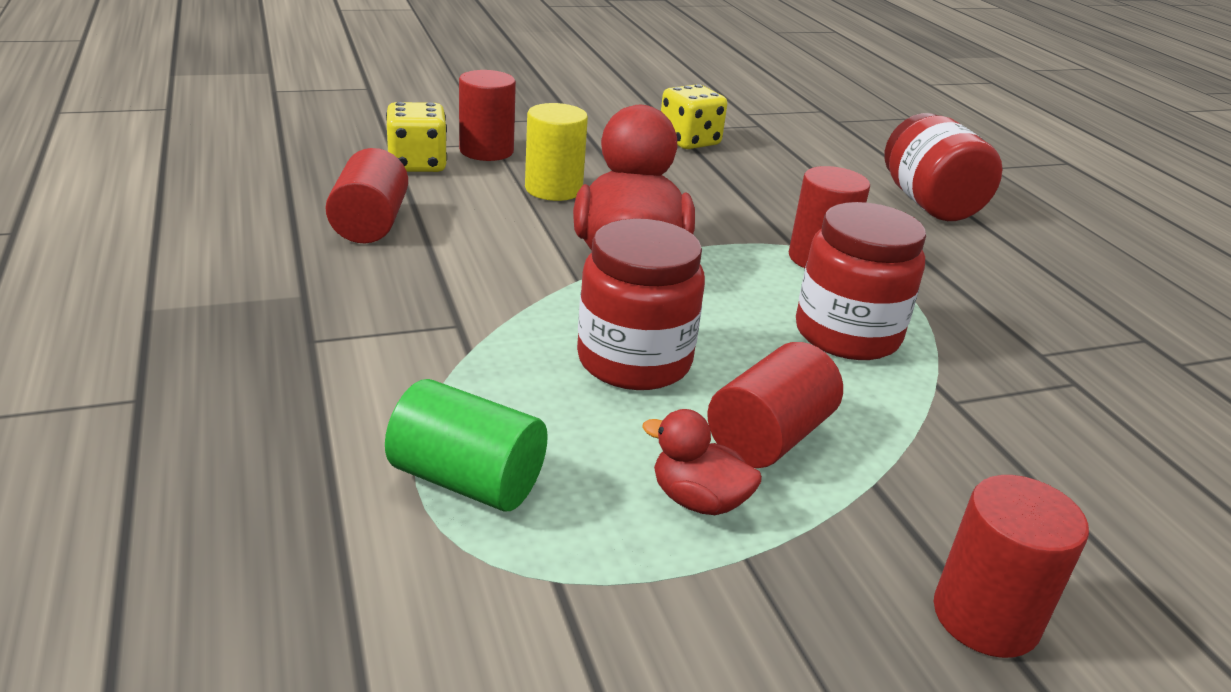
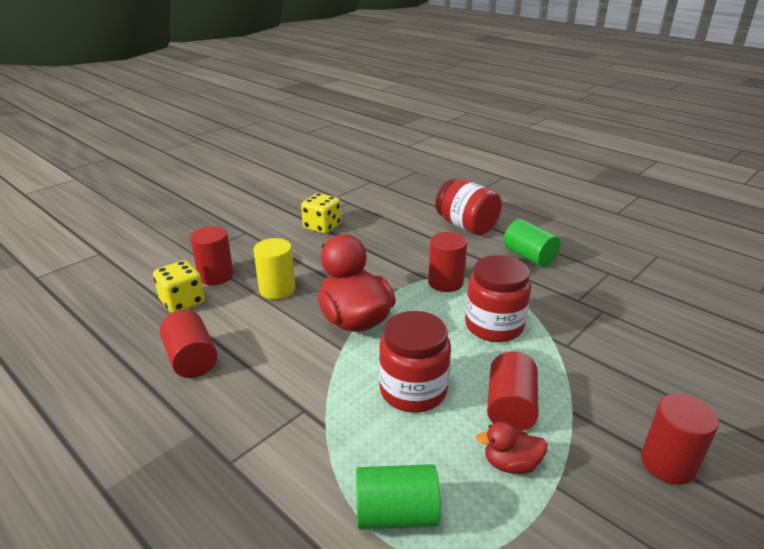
camera: 25 degrees left, 0 degrees up
(1005, 272) = (529, 256): none -> green cylinder

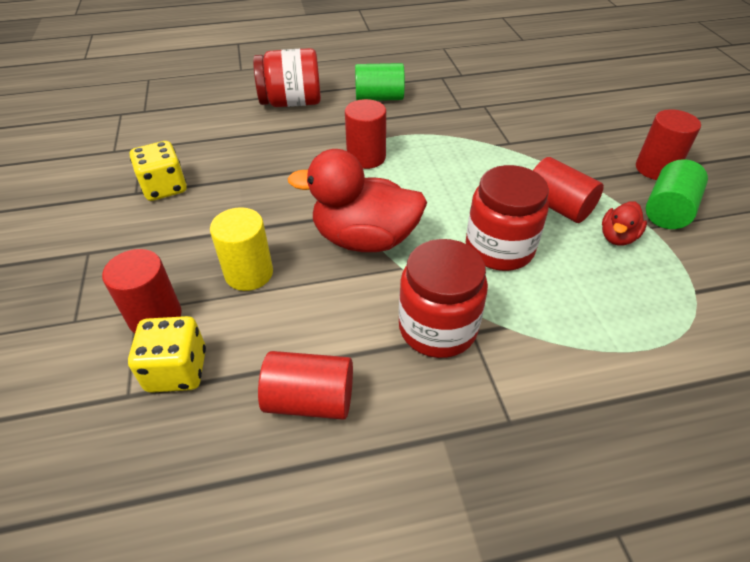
camera: 55 degrees left, 15 degrees up
(396, 514) = (636, 326): green cylinder -> green cylinder (668, 211)
(494, 326) = (454, 163): red jar -> red jar (437, 328)

